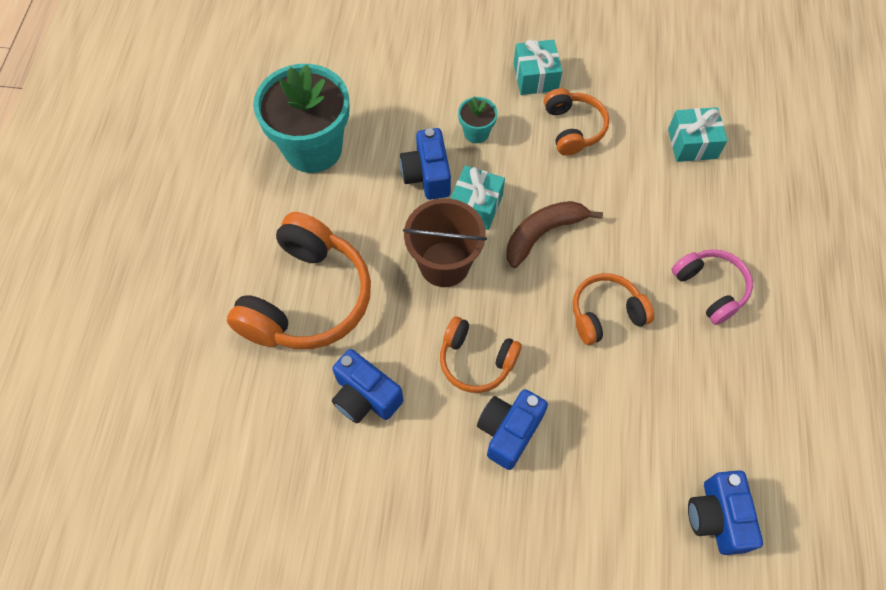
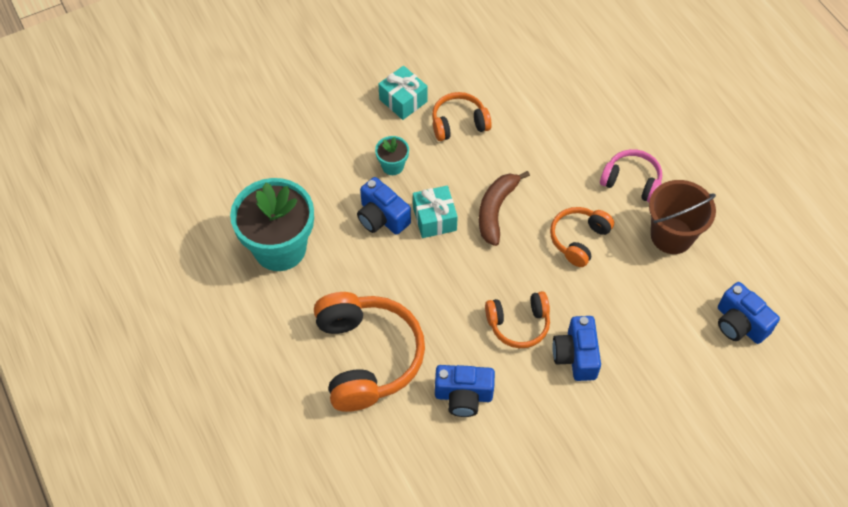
camera: 35 degrees left, 5 degrees down
(444, 264) = (445, 273): brown bucket -> brown bucket (671, 235)
(573, 128) = (459, 123): orange headphones -> orange headphones turned 60 degrees counterclockwise
(692, 144) = (548, 88): turquoise gift -> none

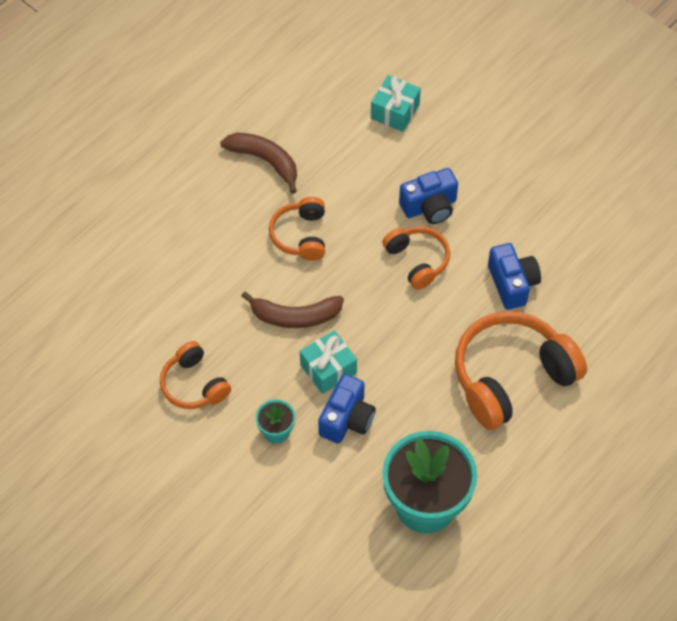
camera: 110 degrees left, 0 degrees up
(403, 100) = (181, 452): turquoise gift -> turquoise gift (395, 111)
(579, 239) = (301, 235): orange headphones -> orange headphones turned 75 degrees clockwise
(631, 181) = (212, 207): pink headphones -> none
(671, 235) = (265, 161): brown bucket -> brown banana
(739, 324) = (340, 92): blue camera -> none

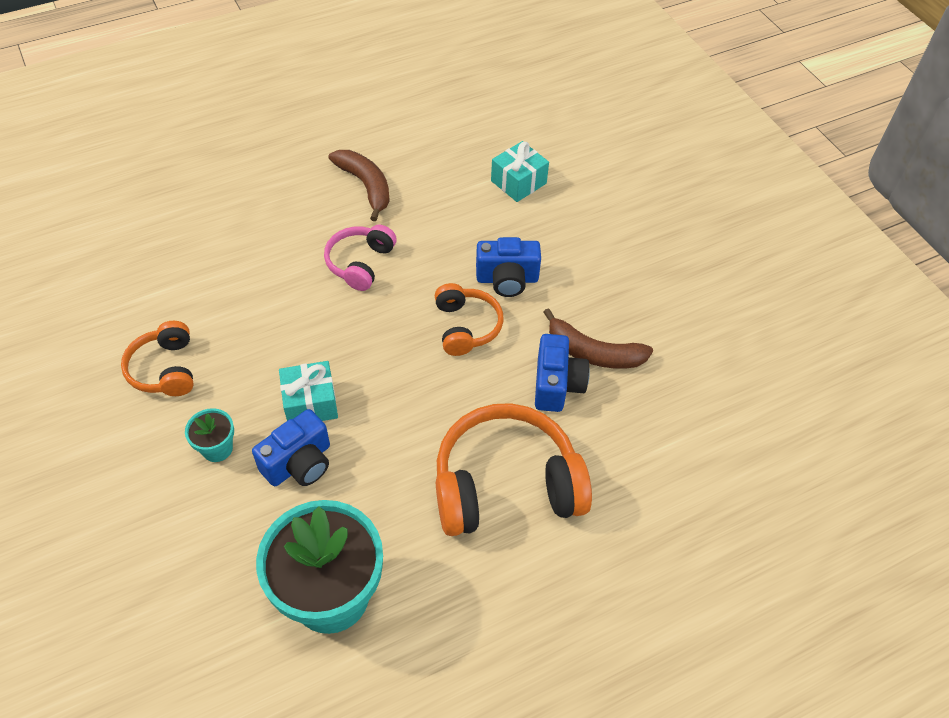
camera: 20 degrees right, 5 degrees down
(295, 316) = (308, 337): brown banana -> brown banana (593, 352)
(301, 235) = (360, 263): orange headphones -> pink headphones

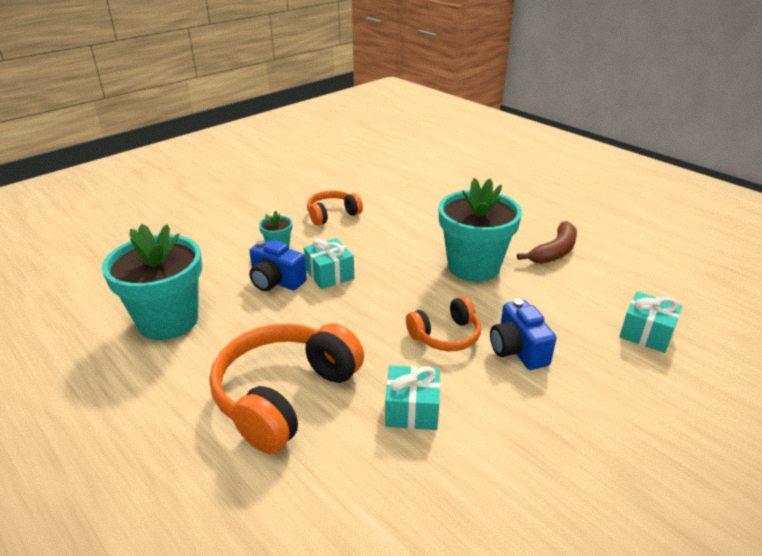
camera: 75 degrees right, 20 degrees down
(360, 263) = (473, 266): pink headphones -> turquoise flower pot
(506, 485) = (285, 395): orange headphones -> orange headphones turned 120 degrees counterclockwise
(557, 385) = (412, 410): blue camera -> turquoise gift
(593, 352) = (468, 431): brown banana -> none

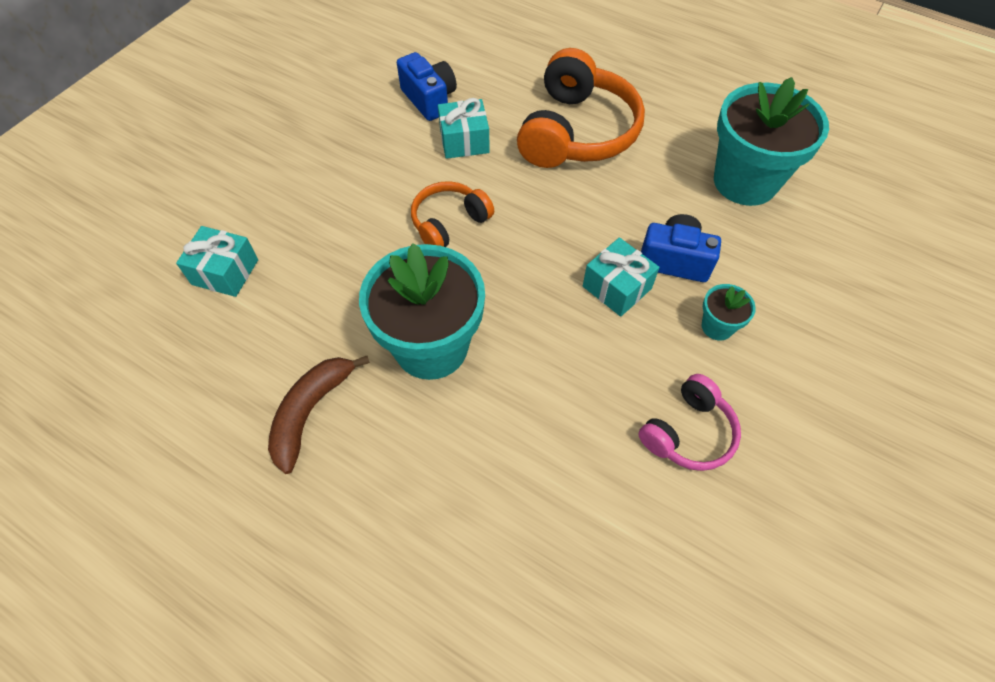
camera: 165 degrees right, 25 degrees up
(332, 215) = (688, 432): orange headphones -> pink headphones
(518, 350) = (371, 220): blue camera -> blue camera (429, 99)

